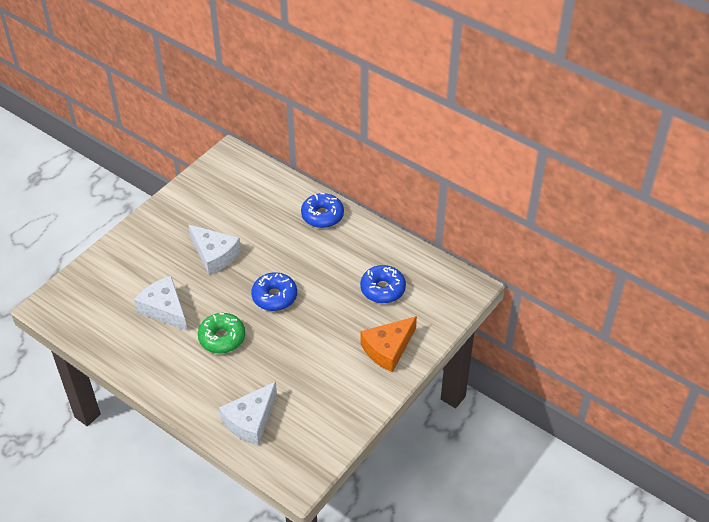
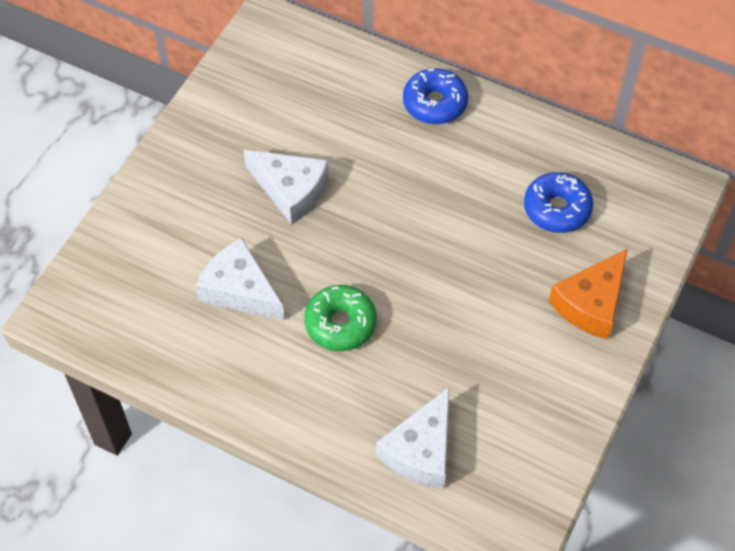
camera: 10 degrees left, 10 degrees up
(274, 296) = (400, 245): blue donut -> none

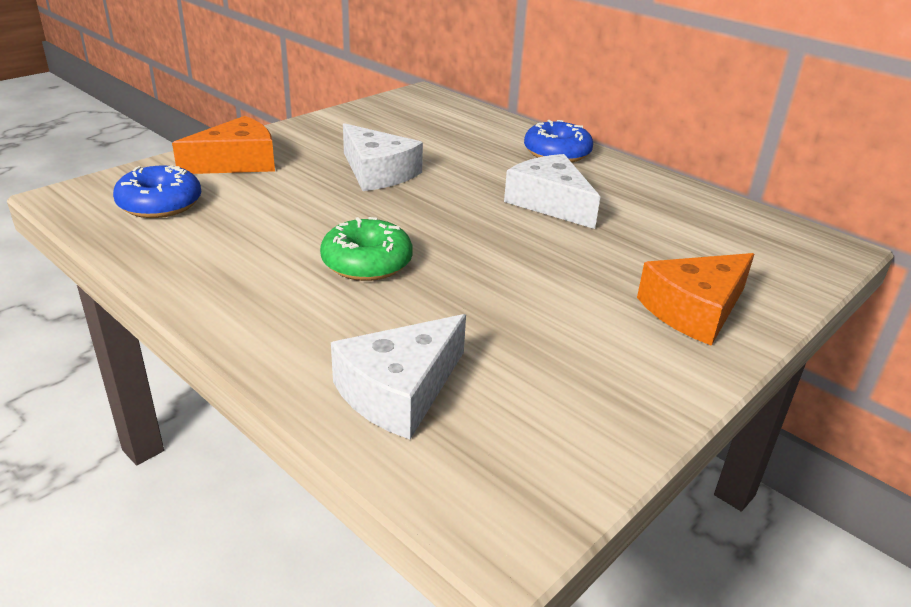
camera: 15 degrees right, 25 degrees down
(160, 214) = (237, 162): none -> orange cheese
(240, 290) = (273, 219): white cheese -> white cheese (550, 203)
(557, 209) = (668, 234): blue donut -> blue donut (160, 204)

